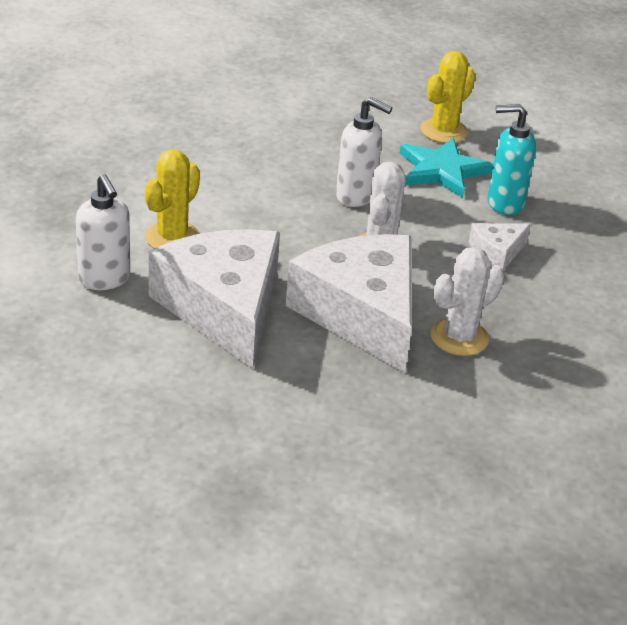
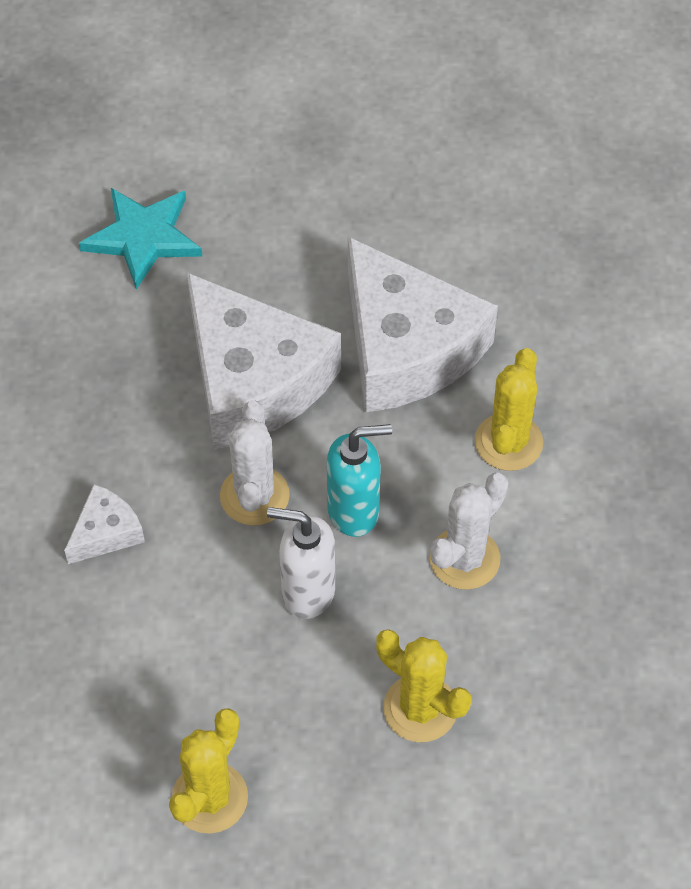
camera: 170 degrees right, 20 degrees up
(104, 279) = (551, 354): white soap dispenser -> none
(300, 137) = (420, 708): none -> yellow cactus
(442, 171) = (199, 690): turquoise star -> turquoise star (143, 237)
(459, 337) = (138, 374): white cactus -> white cactus (464, 559)
(504, 203) = (102, 639): turquoise soap dispenser -> turquoise soap dispenser (354, 511)

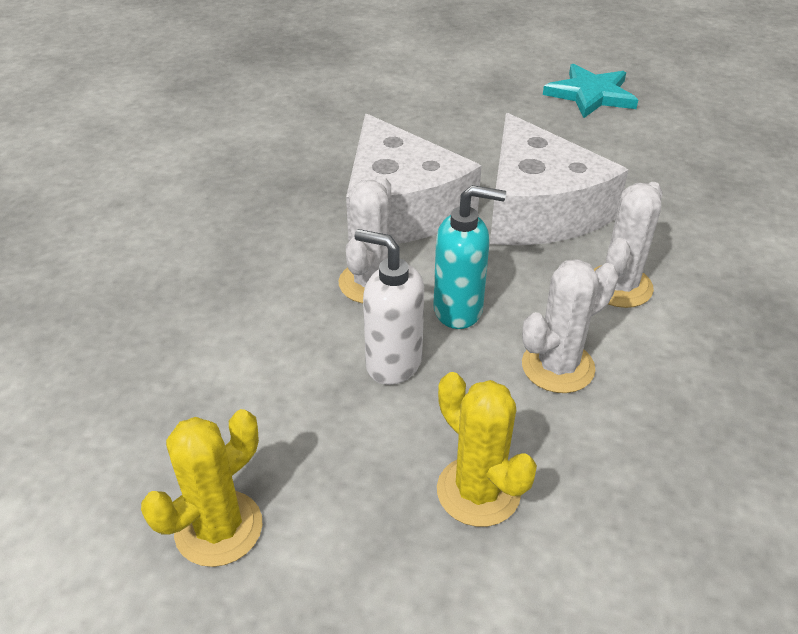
camera: 15 degrees right, 15 degrees down
(106, 532) = (228, 284): white cheese -> none
(143, 237) = (348, 118): turquoise star -> turquoise star (591, 94)
(508, 442) = (619, 286): yellow cactus -> white cactus

